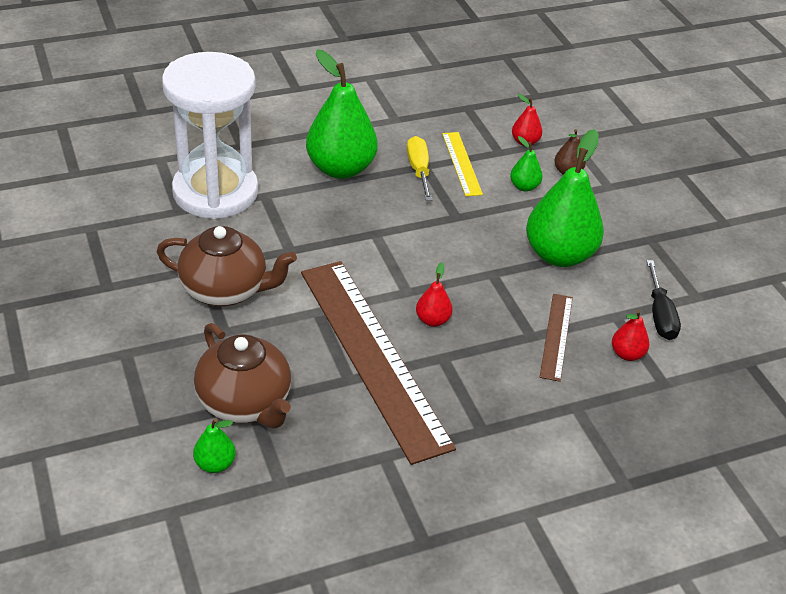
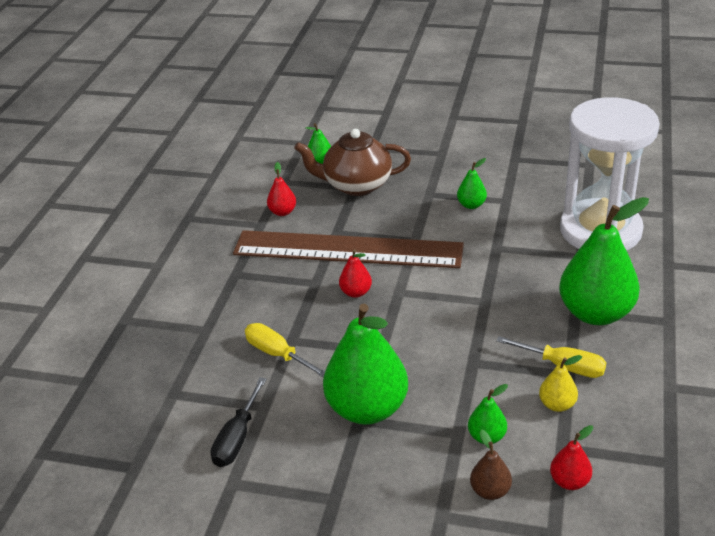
camera: 130 degrees right, 5 degrees down
(226, 290) = (471, 205): brown teapot -> green pear
(461, 163) = (557, 404): yellow ruler -> yellow pear
(556, 336) = (277, 354): brown ruler -> yellow screwdriver
(627, 354) = (220, 388): red pear -> red pear (282, 212)
(660, 315) = (237, 438): black screwdriver -> black screwdriver turned 105 degrees counterclockwise

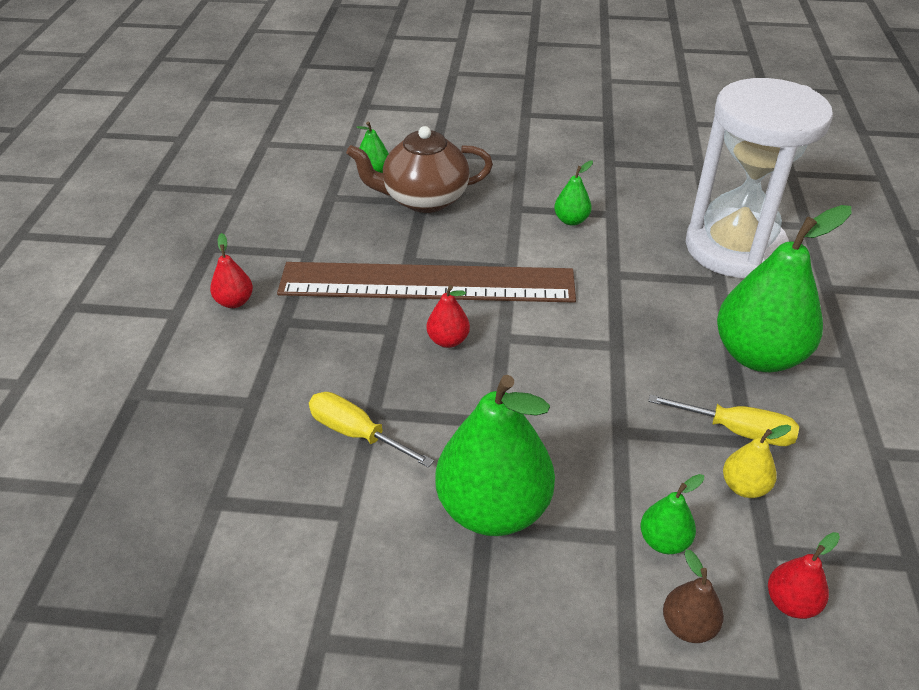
camera: 10 degrees left, 5 degrees up
(237, 438) = (317, 566): black screwdriver -> none
(282, 212) = (335, 236): red pear -> red pear (234, 302)

